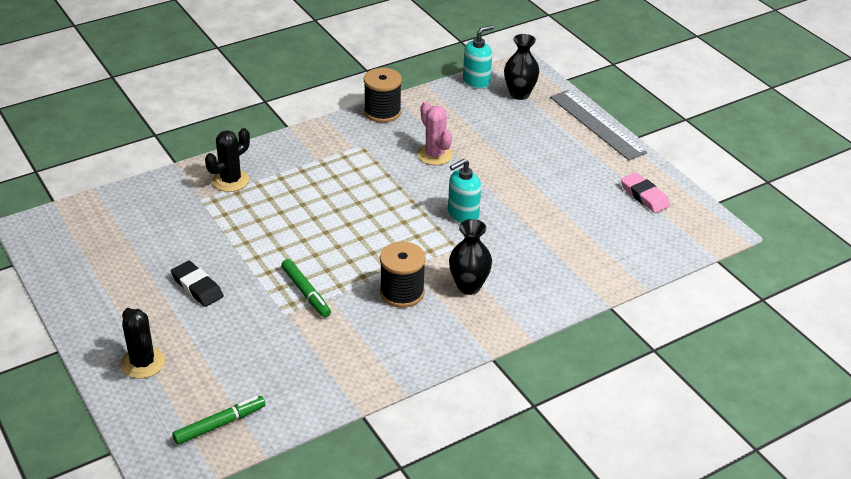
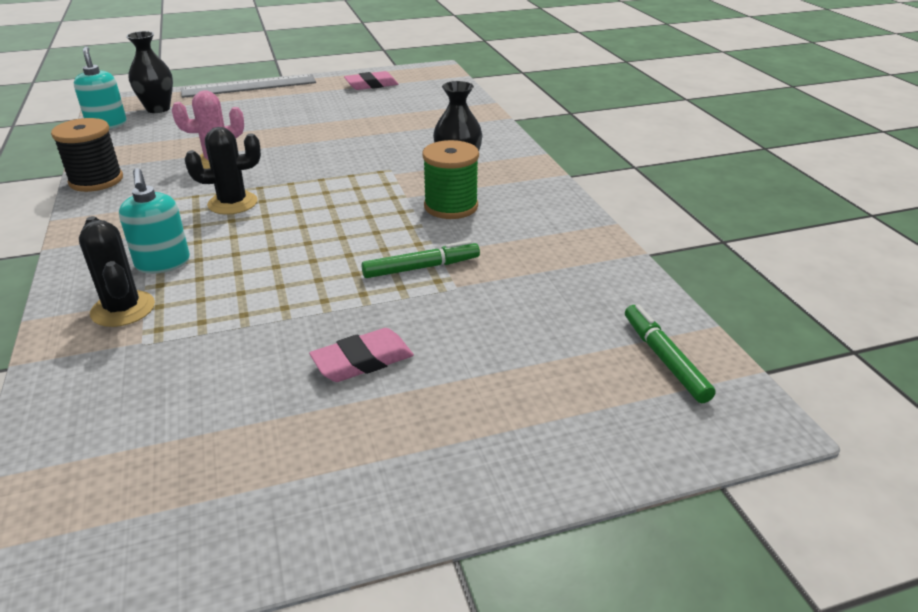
camera: 75 degrees left, 5 degrees down
(143, 363) = (523, 432): black cactus -> black cactus (232, 203)
(197, 287) = (362, 361): black eraser -> pink eraser
(402, 292) = (451, 206): black spool -> green spool
(463, 215) = (338, 160): turquoise soap dispenser -> turquoise soap dispenser (163, 263)

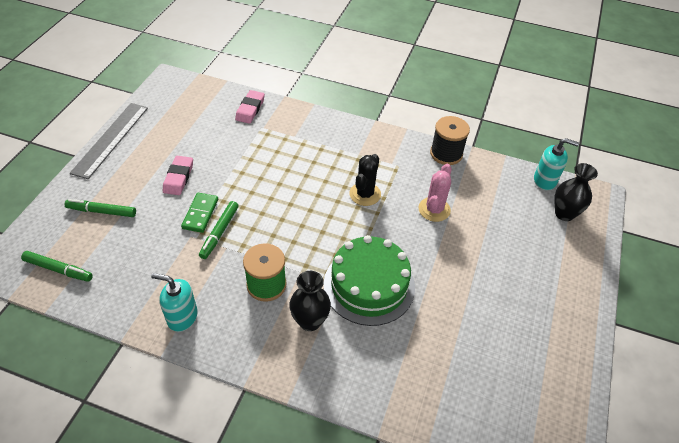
camera: 125 degrees right, 15 degrees up
(123, 309) = (293, 129): black cactus -> none
(163, 263) = (321, 150): turquoise soap dispenser -> turquoise soap dispenser (182, 317)
(249, 86) = (593, 285): grey ruler -> grey ruler (111, 139)
(371, 85) = (543, 377): pink eraser -> pink eraser (250, 109)
(373, 160) = (369, 285): none -> green cake
(410, 298) = (200, 214): none -> green domino
(528, 394) = (102, 211): none -> green marker

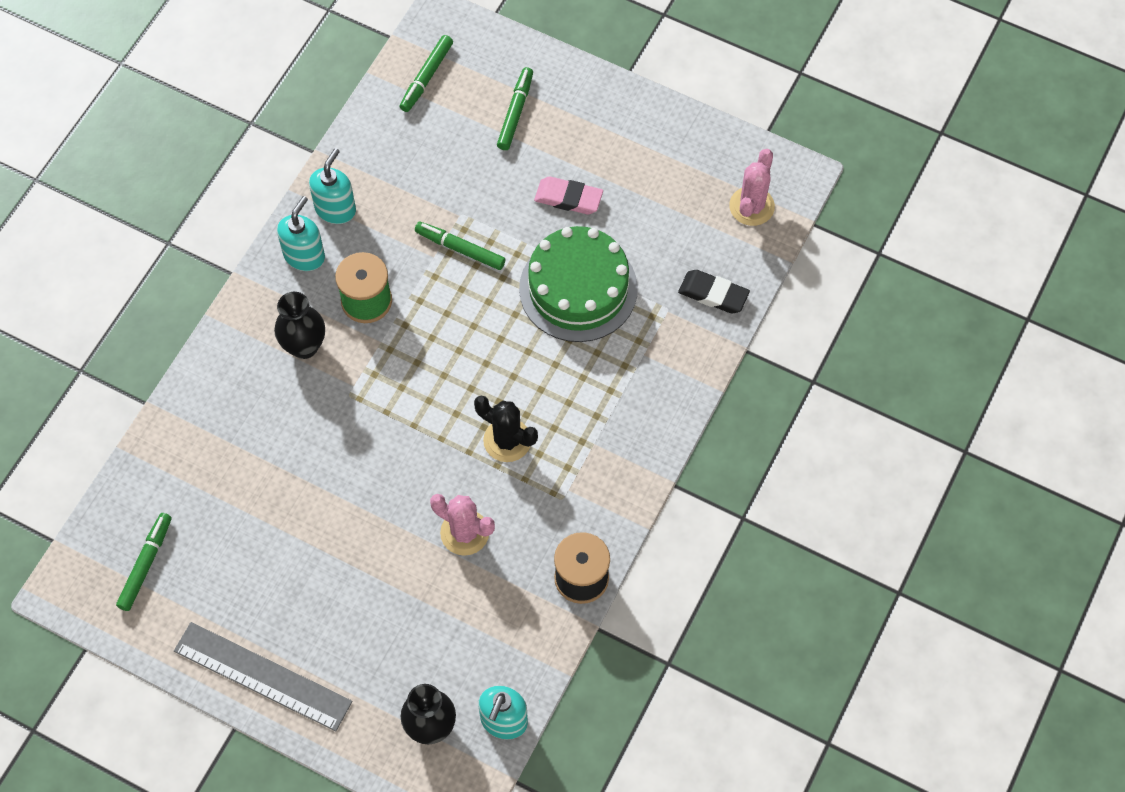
camera: 100 degrees right, 15 degrees up
(111, 139) = (656, 110): grey ruler -> grey ruler (262, 676)
(188, 96) = (751, 206): none -> pink cactus
(200, 214) = (496, 226): green domino -> none
(227, 333) = (304, 256): none -> turquoise soap dispenser
(250, 109) = (713, 294): pink eraser -> black eraser
(369, 285) = (345, 422): green cake -> green cake (578, 288)
(521, 407) = (146, 564): none -> green marker

